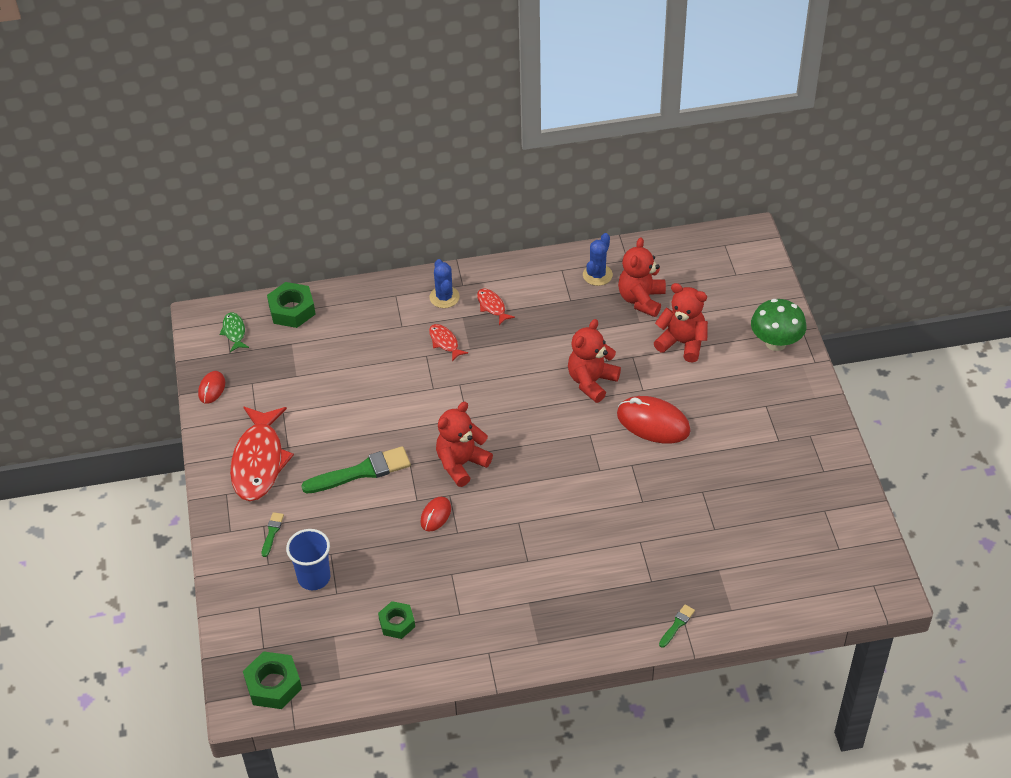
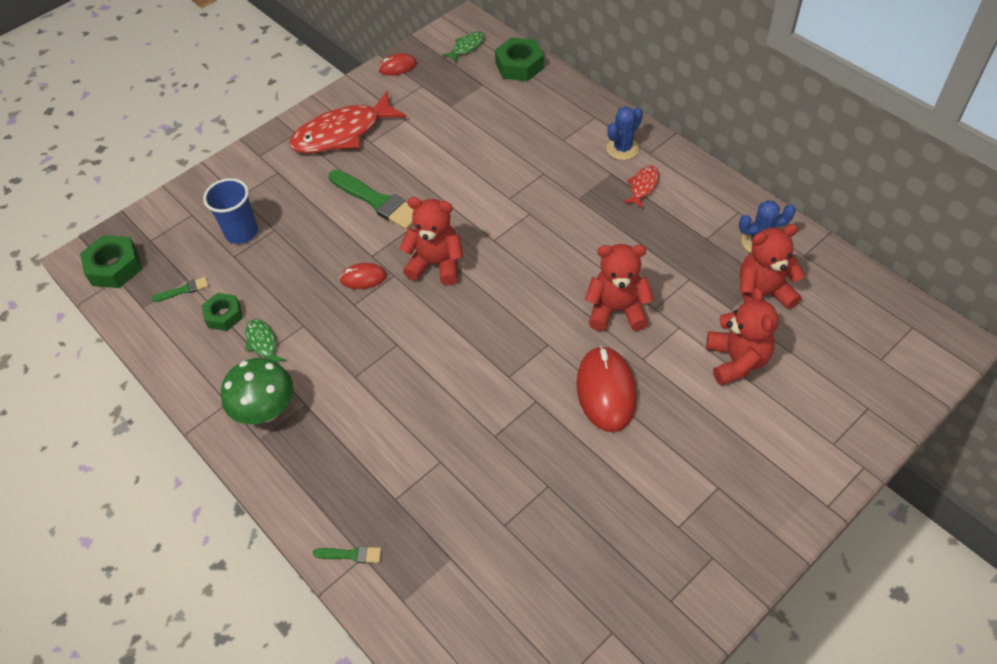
camera: 60 degrees right, 5 degrees up
(272, 532) = (273, 181): green brush -> green brush (183, 290)
(445, 342) = (570, 177): red fish -> none
(448, 607) = (263, 343): none -> green fish
(776, 343) = (818, 450): green mushroom -> green mushroom (266, 410)

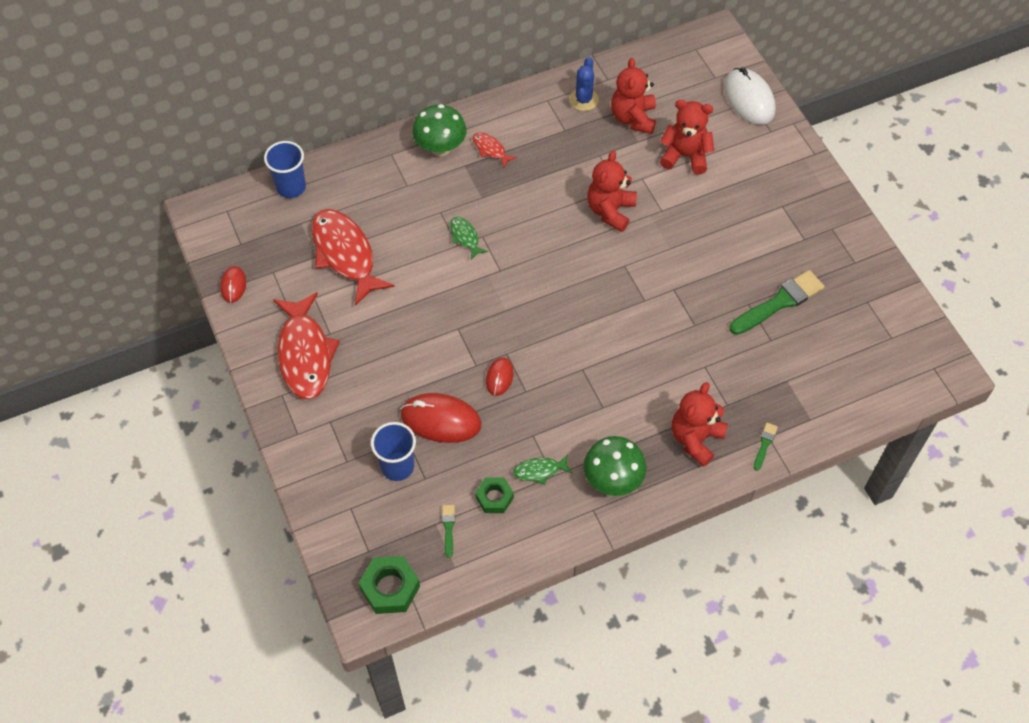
camera: 75 degrees left, 5 degrees up
(377, 201) = (412, 345): green brush -> green brush (779, 302)
(436, 264) = (509, 319): red teddy bear -> red teddy bear (695, 439)
(461, 124) = (345, 254): none -> red fish
(466, 47) = (238, 221): green fish -> green fish (465, 237)
(519, 65) = (291, 187): green nut -> blue cup
(606, 391) = (681, 242): red mouse -> red mouse (441, 420)
(622, 148) = (440, 148): blue cactus -> green mushroom
(870, 405) = (749, 99): none -> white mouse

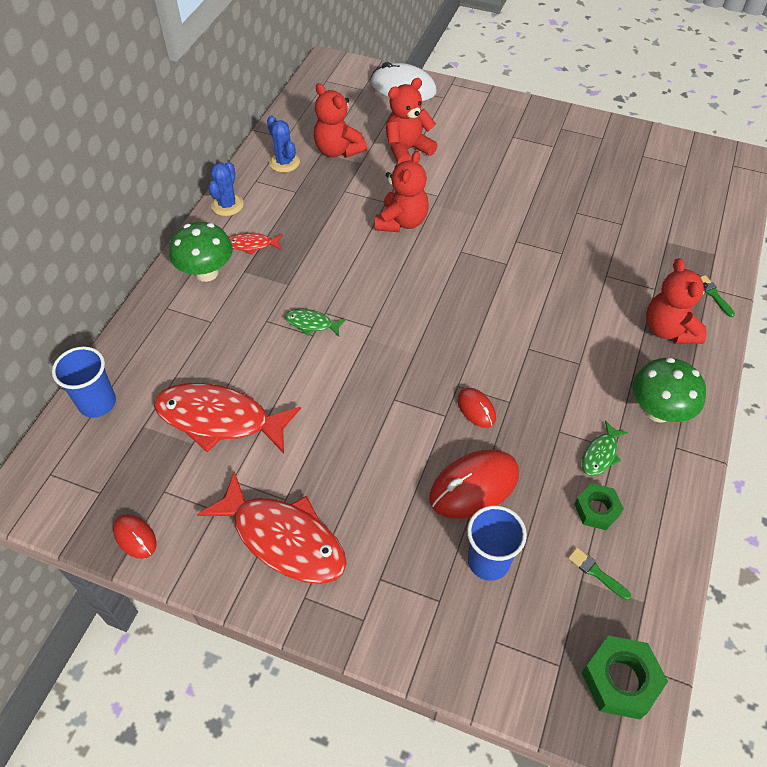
camera: 45 degrees left, 5 degrees down
(507, 105) = (227, 205): none -> blue cactus
(610, 211) = (402, 222): red teddy bear -> red teddy bear turned 135 degrees counterclockwise
(779, 302) = (593, 196): green brush -> none

